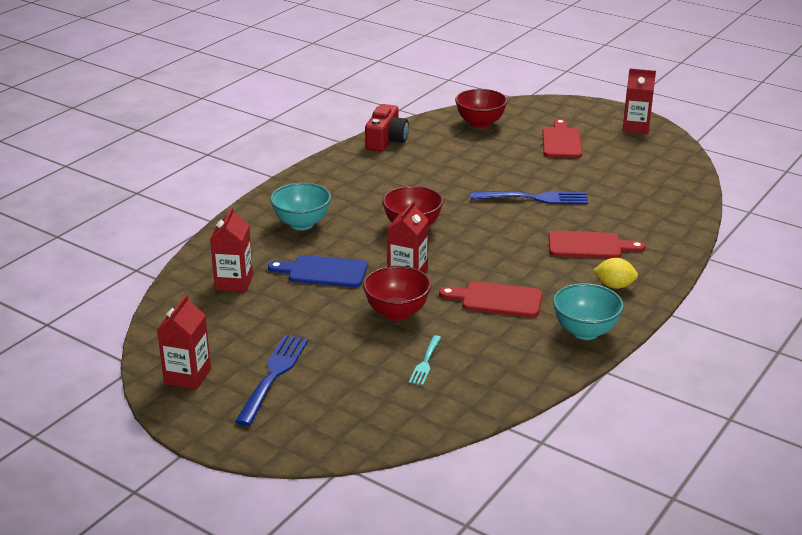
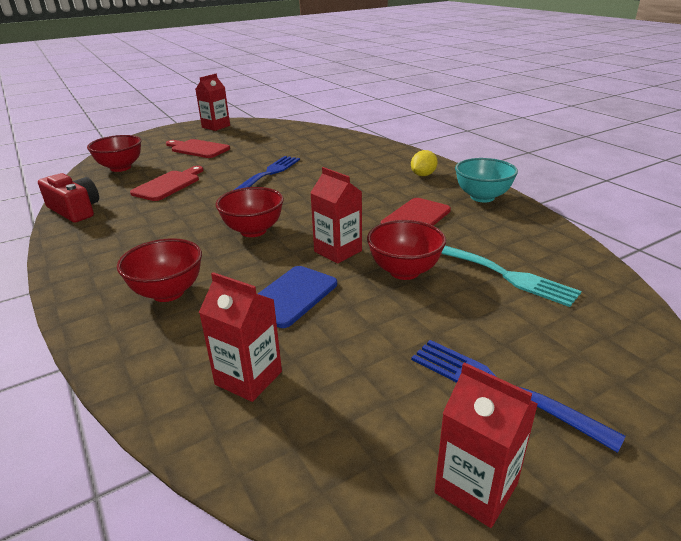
camera: 65 degrees left, 0 degrees up
(302, 224) = (168, 292): turquoise bowl -> red bowl
(425, 362) = (503, 274): turquoise fork -> turquoise fork, size x1.79
(589, 246) = (360, 171): red cutting board -> red cutting board (169, 185)

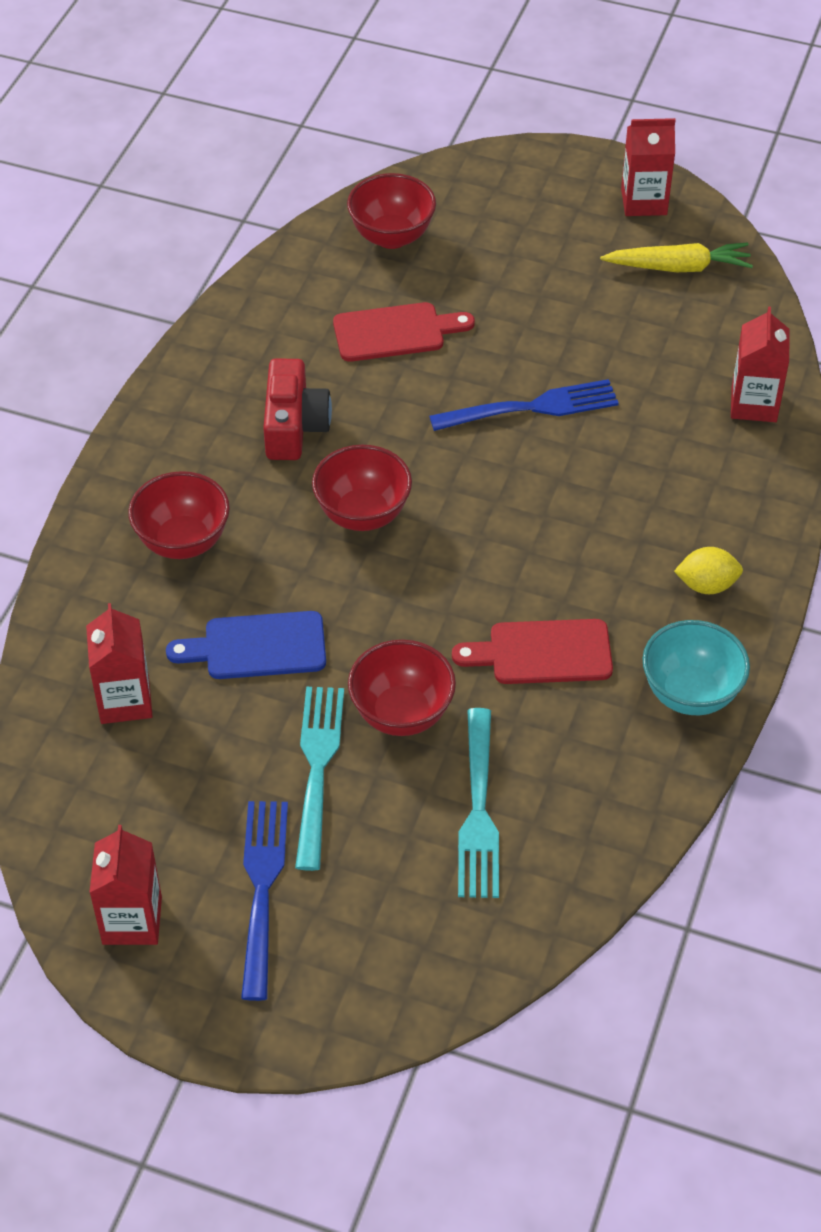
camera: 50 degrees right, 20 degrees up
(75, 210) = (250, 308): red camera -> red camera (294, 426)
(198, 149) = (536, 259): red cutting board -> none
(257, 131) = (678, 267): none -> yellow carrot
(338, 251) = (390, 626): red carton -> red carton (754, 404)
(413, 317) = (318, 769): none -> turquoise fork

